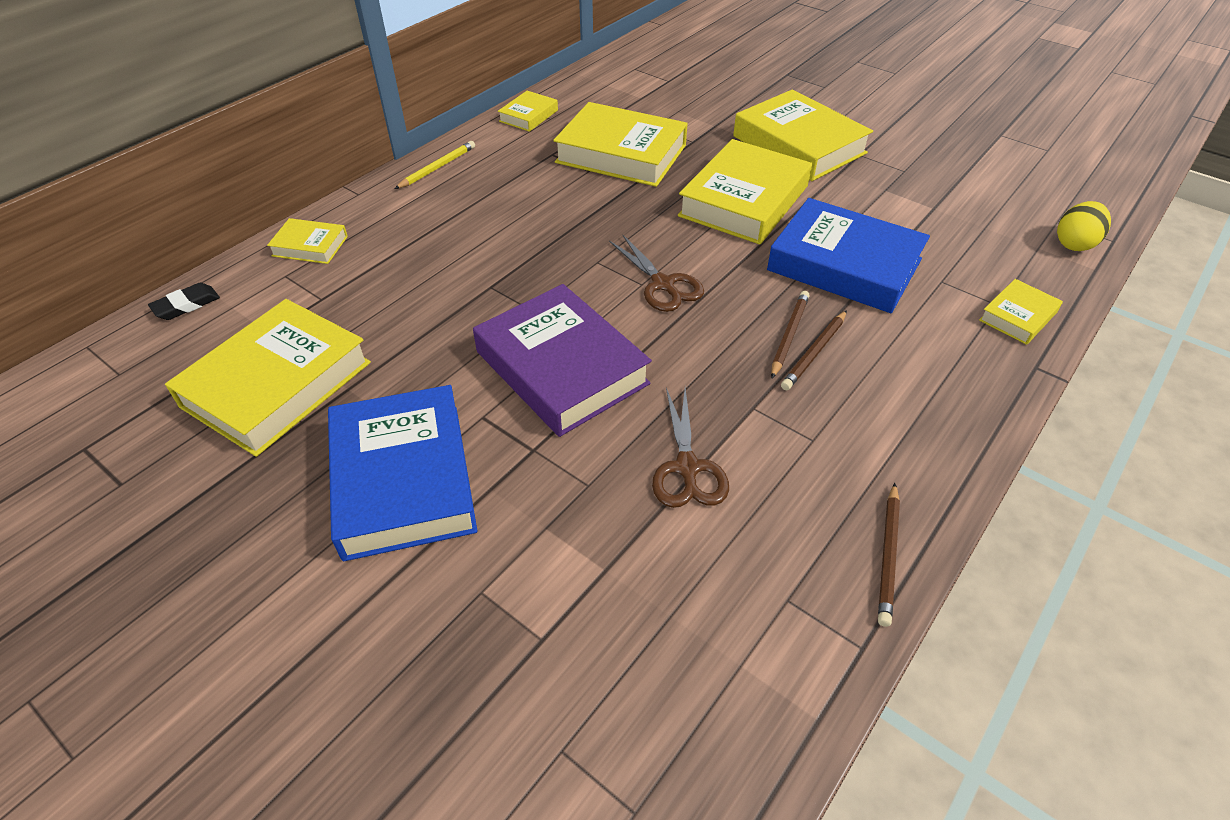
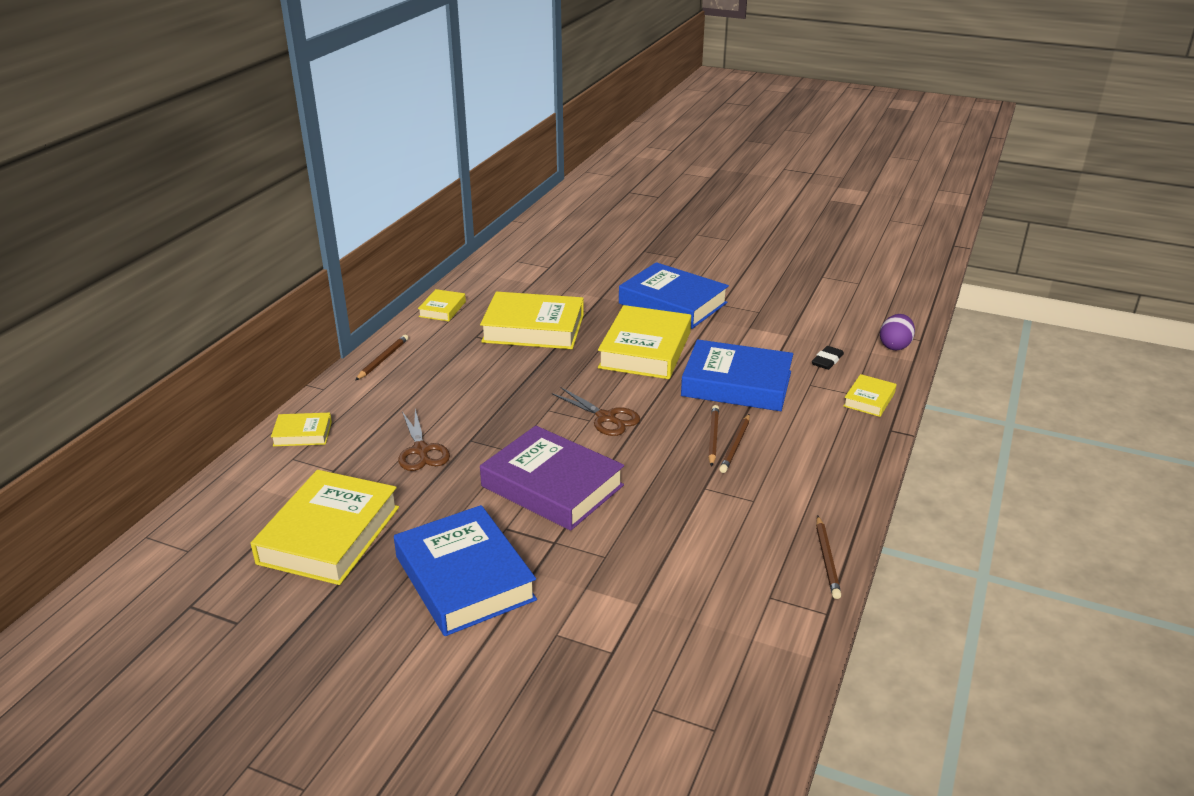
camera: 15 degrees left, 15 degrees down
(186, 305) = (217, 493): black eraser -> black eraser (827, 360)
(437, 167) = (383, 359): yellow pencil -> brown pencil
(687, 468) = (672, 533): brown scissors -> brown scissors (421, 450)
(799, 145) = (672, 303): yellow book -> blue book
(1074, 244) = (895, 346): yellow egg -> purple egg

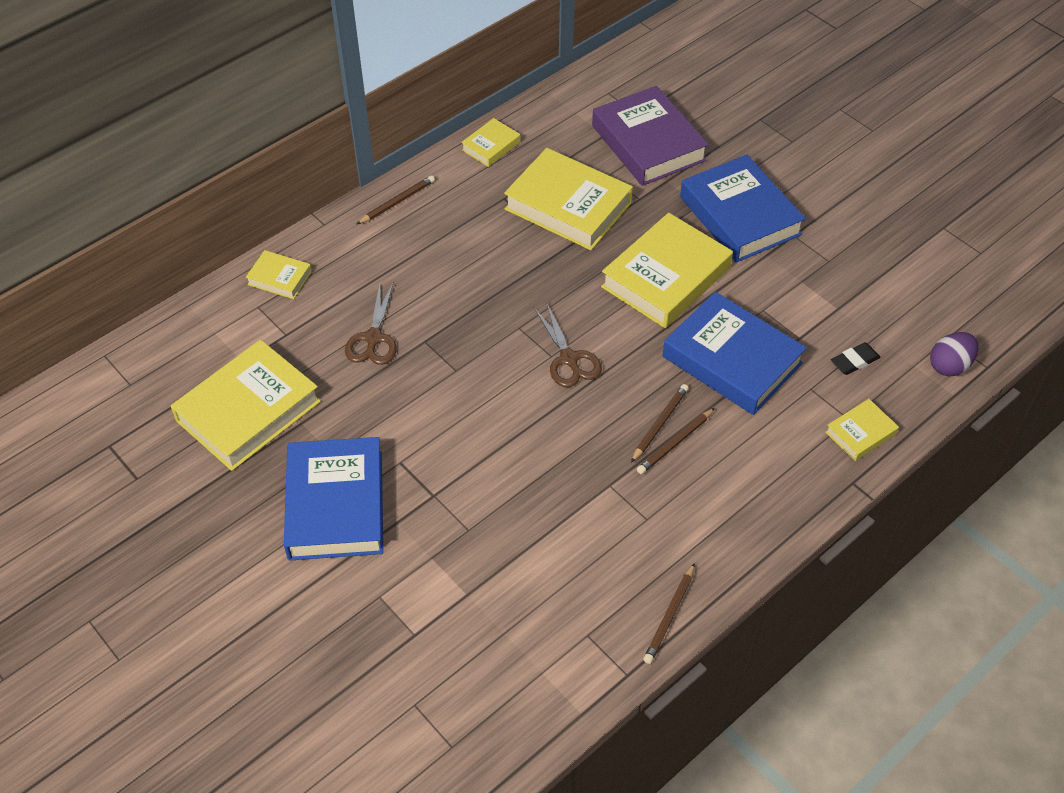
camera: 25 degrees right, 20 degrees up
(552, 486) = (468, 428): purple book -> purple book (648, 143)

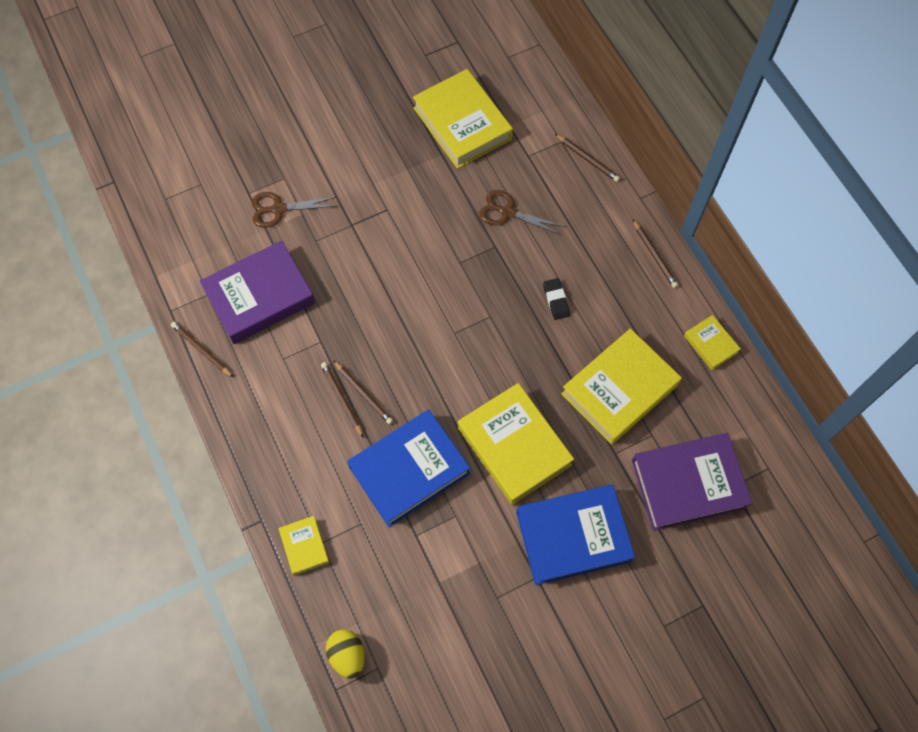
camera: 105 degrees right, 15 degrees up
(279, 278) = (587, 159): yellow book -> brown pencil
(336, 505) = (364, 164): blue book -> none
(569, 359) = (447, 345): brown scissors -> brown scissors (278, 209)
(570, 571) = (259, 296): none -> purple book
(854, 361) = (377, 572): black eraser -> black eraser (556, 300)
(949, 366) = (347, 655): purple egg -> yellow egg

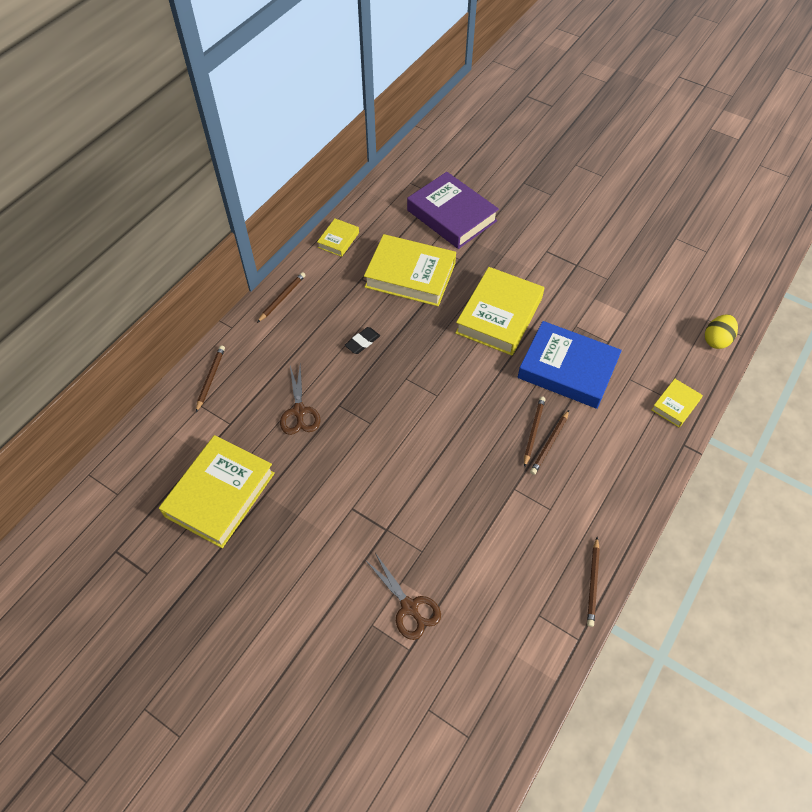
camera: 120 degrees left, 10 degrees down
(259, 296) = (509, 566): purple book -> none
(573, 536) = (534, 257): blue book -> none

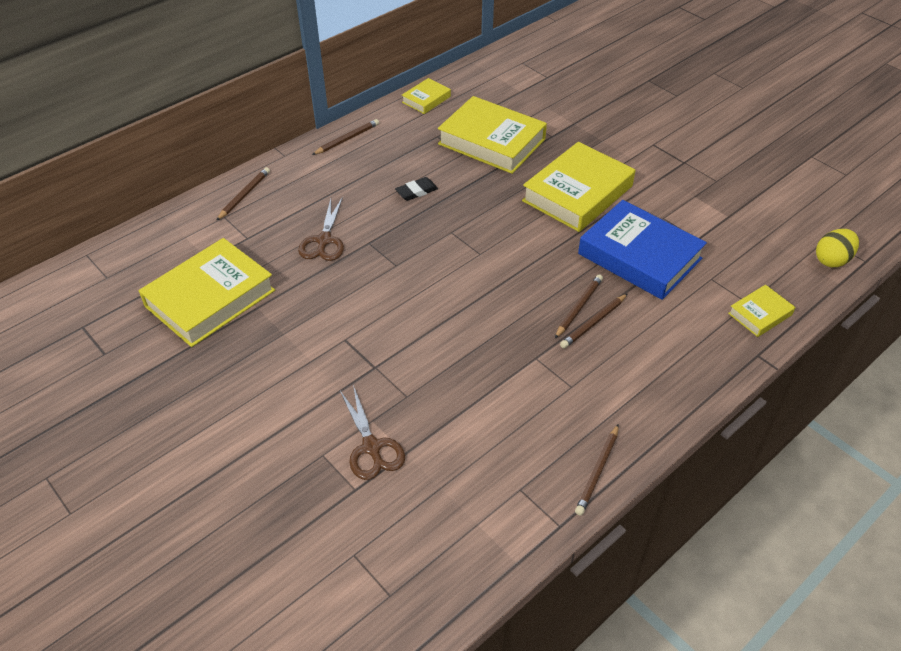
camera: 15 degrees right, 10 degrees down
(451, 215) = (557, 97): purple book -> none

